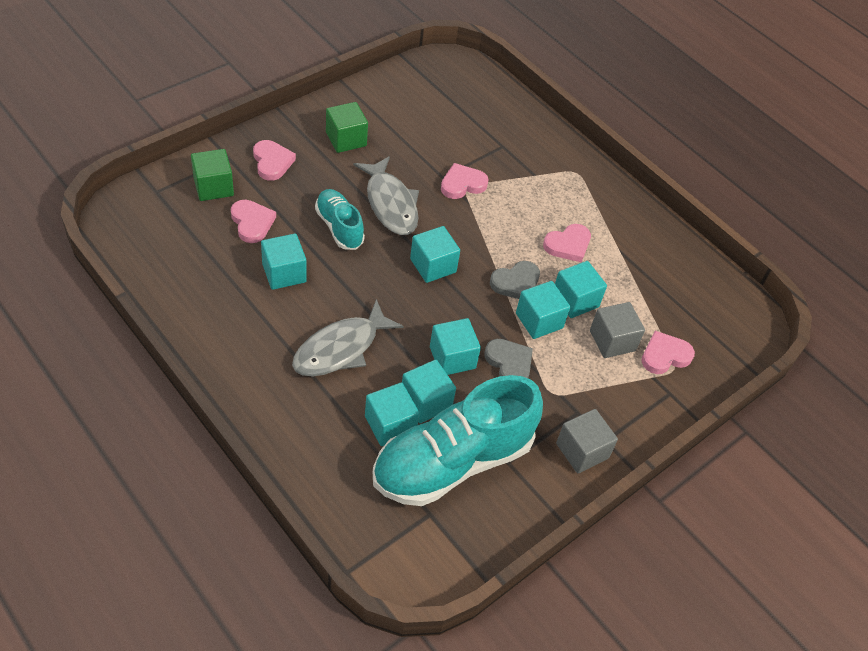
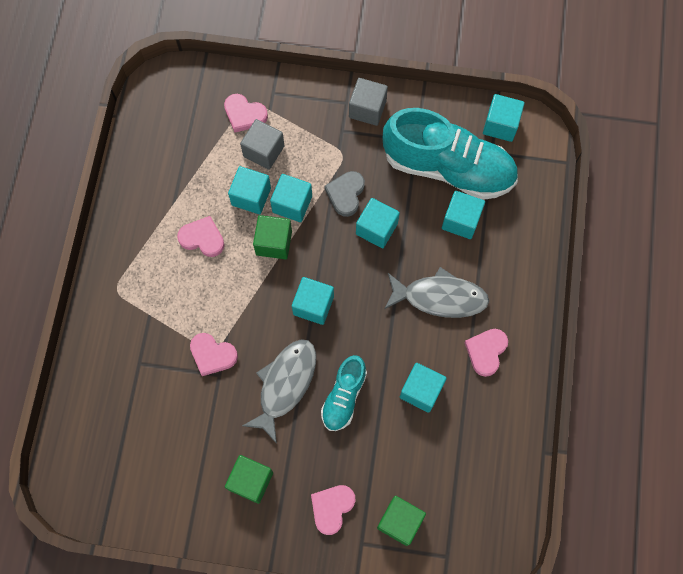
camera: 125 degrees left, 20 degrees up
(252, 223) = (402, 458): pink heart -> pink heart (486, 351)
(426, 402) = (424, 216): turquoise cube -> turquoise cube (500, 125)
(516, 283) = (274, 243): grey heart -> green cube

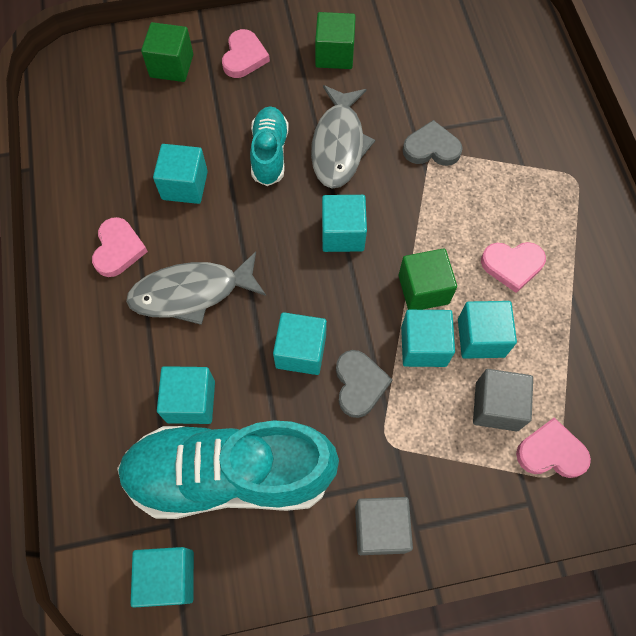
camera: 160 degrees right, 5 degrees down
(212, 355) = (431, 148): pink heart -> grey heart

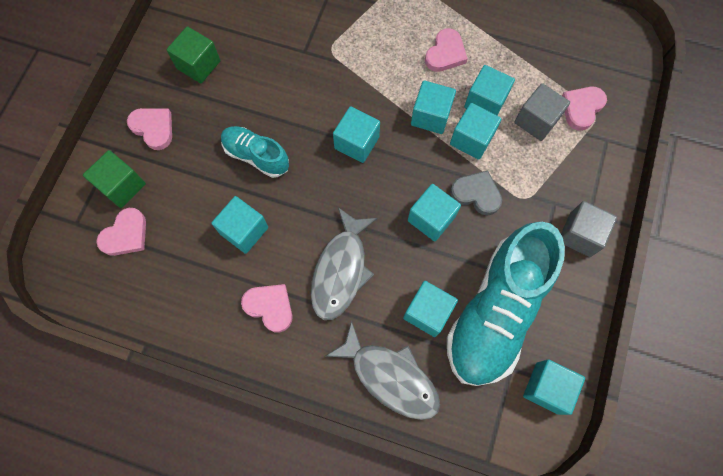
camera: 60 degrees left, 5 degrees up
(126, 95) = (126, 235): none -> pink heart
(338, 145) = (281, 105): grey fish -> grey fish (390, 377)
(423, 289) = (430, 116): green cube -> turquoise cube
(431, 148) = (325, 48): grey heart -> none

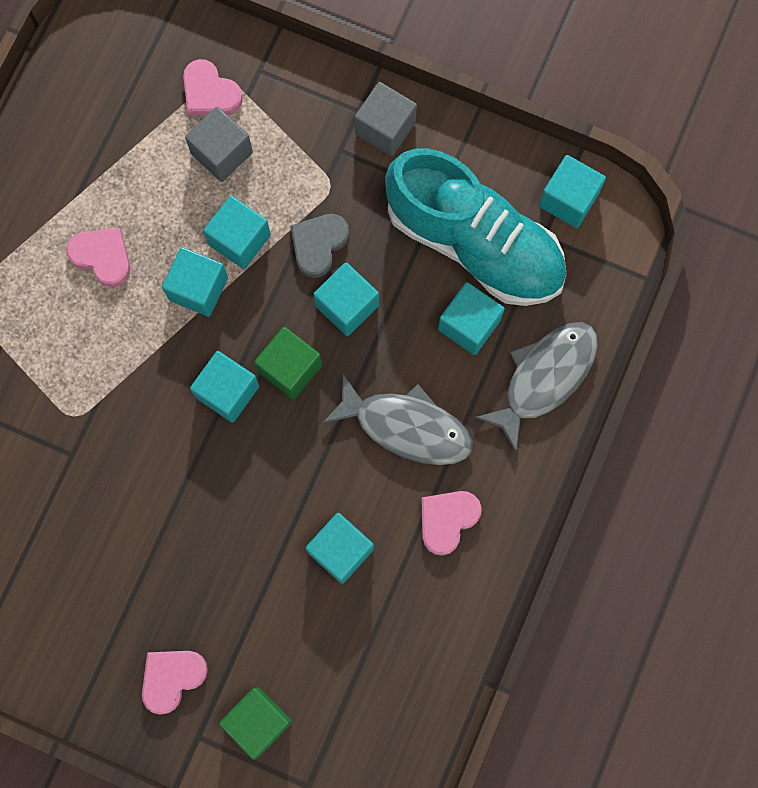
camera: 85 degrees left, 5 degrees up
(126, 235) = (331, 714): pink heart -> none
(198, 65) = (74, 611): green cube -> green cube (290, 368)
(256, 156) = (232, 530): turquoise shoe -> none
(485, 102) = (186, 214): turquoise cube -> none

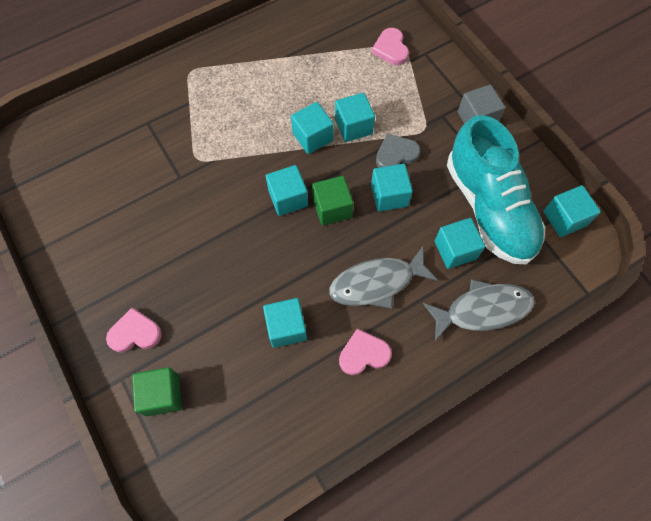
camera: 35 degrees right, 10 degrees down
(102, 257) = (274, 92): pink heart -> none
(222, 153) = (375, 80): grey cube -> none
(406, 426) = (377, 283): grey fish -> grey fish turned 105 degrees clockwise

